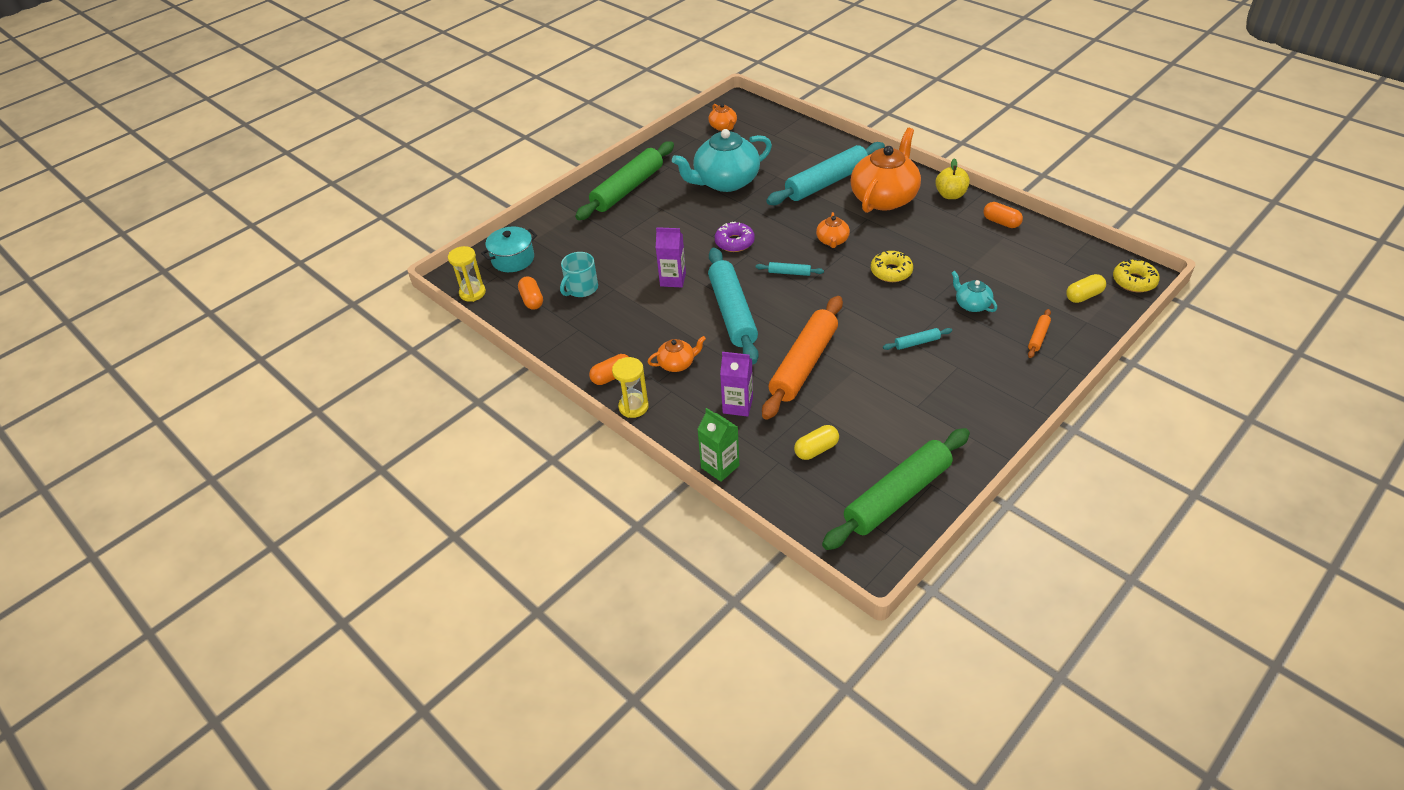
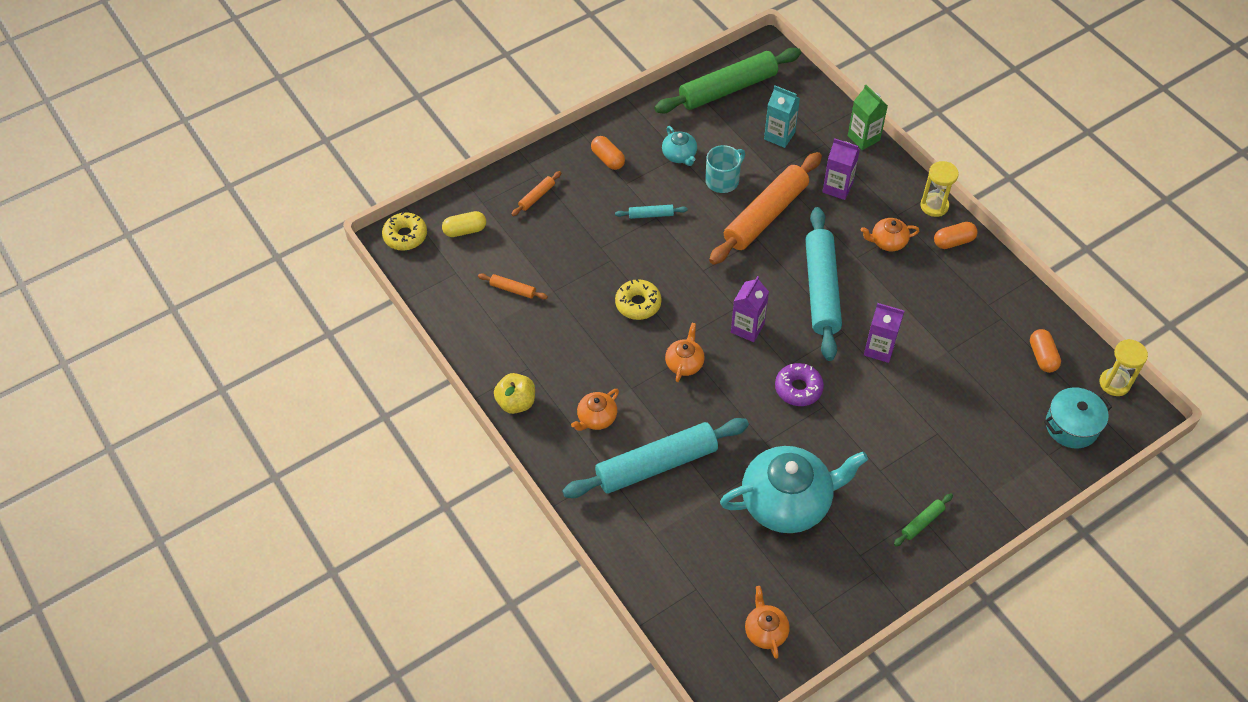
camera: 170 degrees left, 10 degrees up
(581, 288) = (985, 360): turquoise mug -> turquoise mug (723, 180)
(627, 189) = (922, 522): green rolling pin -> green rolling pin, size x0.41
(789, 273) = (747, 328): turquoise rolling pin -> purple carton
(816, 449) = (779, 136): yellow capsule -> turquoise carton
(884, 198) = (596, 418): orange teapot -> orange teapot, size x0.46
(972, 304) = (577, 245): turquoise teapot -> turquoise teapot (679, 155)
(1001, 222) = (484, 344): orange capsule -> orange capsule (608, 159)
(1005, 261) = (513, 289): none -> orange rolling pin

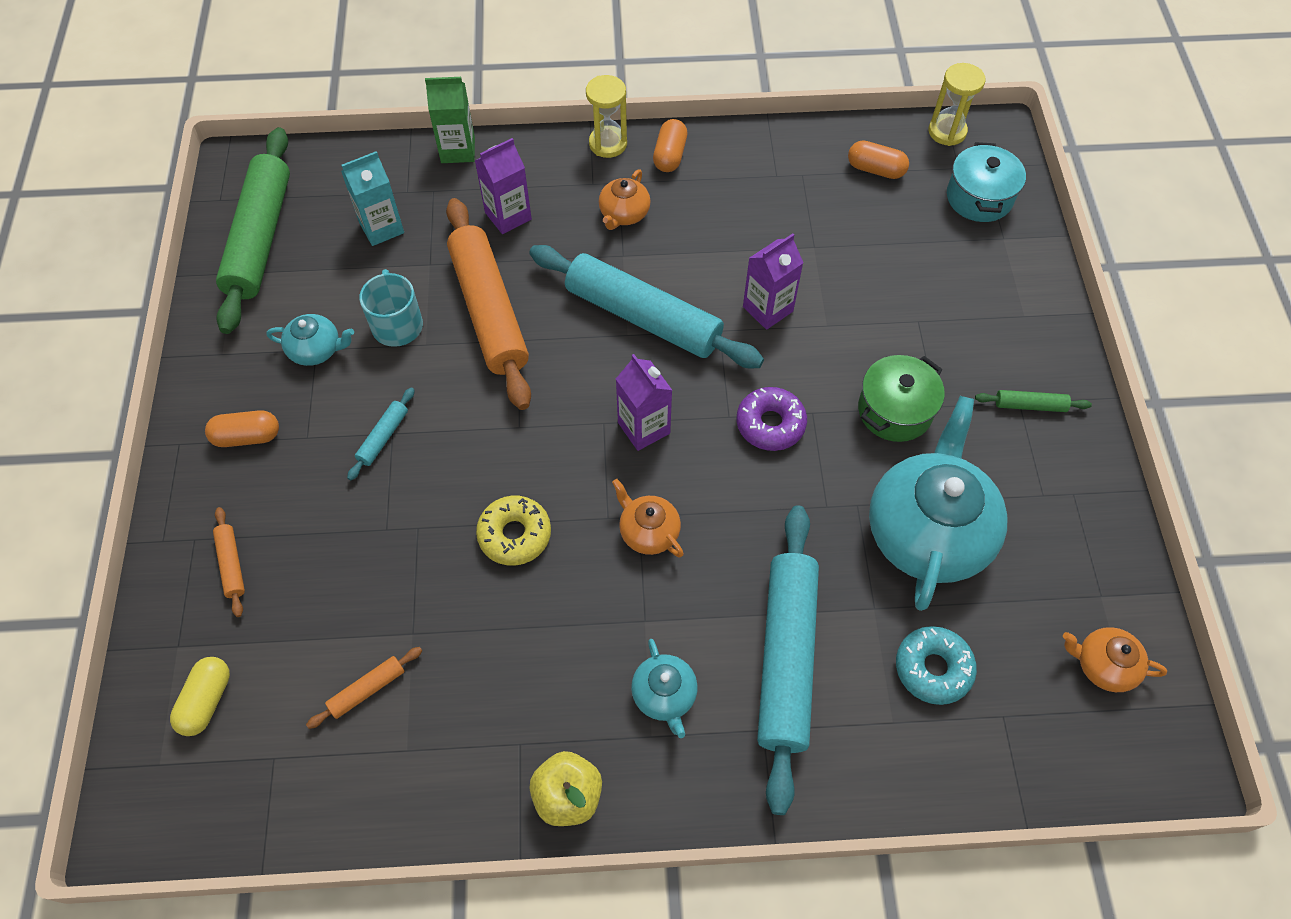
camera: 60 degrees left, 5 degrees up
(405, 236) = (141, 800): yellow donut -> none
(596, 418) = (664, 695): orange teapot -> turquoise teapot
(700, 540) = (933, 668): none -> turquoise donut
(859, 449) = (895, 410): none -> green pot
(922, 522) = (1030, 405): green rolling pin -> green rolling pin turned 75 degrees counterclockwise

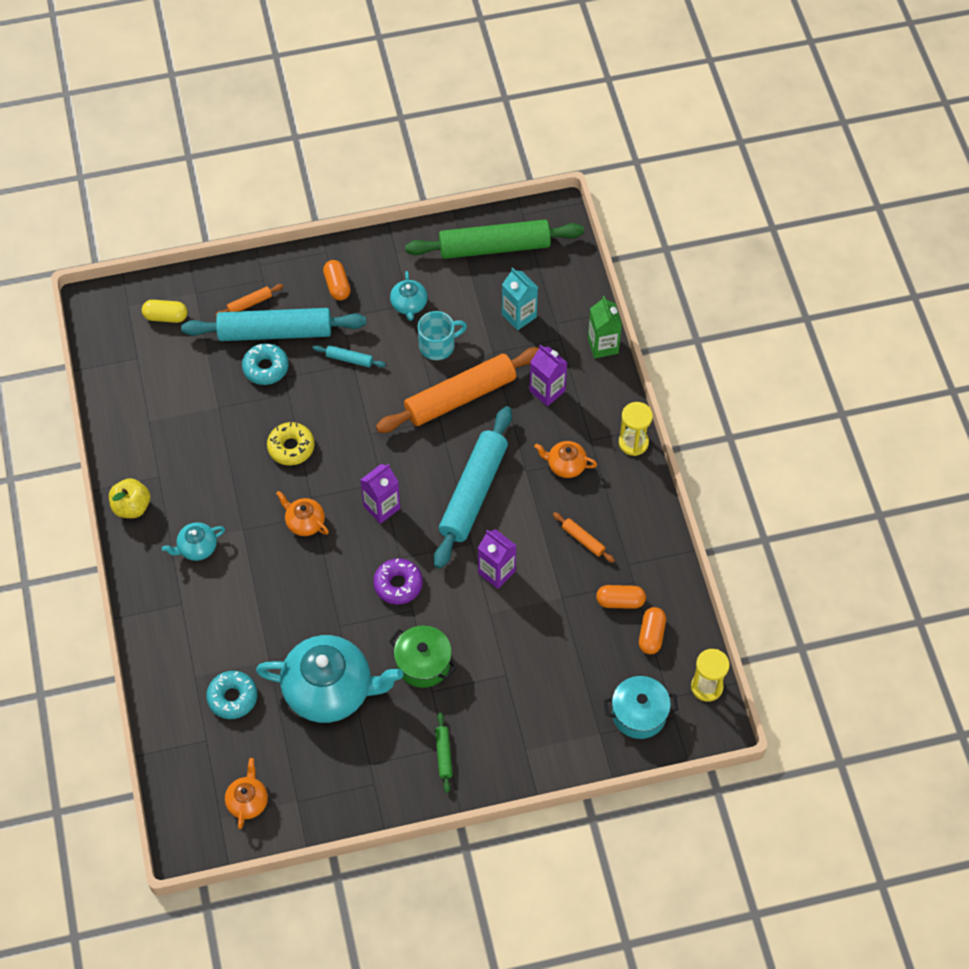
camera: 80 degrees right, 0 degrees up
(361, 554) = (265, 368): none -> turquoise donut
(367, 690) = (181, 393): orange rolling pin -> orange rolling pin (583, 540)
(648, 531) = (304, 522): orange teapot -> orange teapot turned 90 degrees counterclockwise
(670, 155) = (631, 487): orange capsule -> orange capsule (620, 601)
(786, 658) = (229, 612): turquoise rolling pin -> turquoise rolling pin (275, 332)

